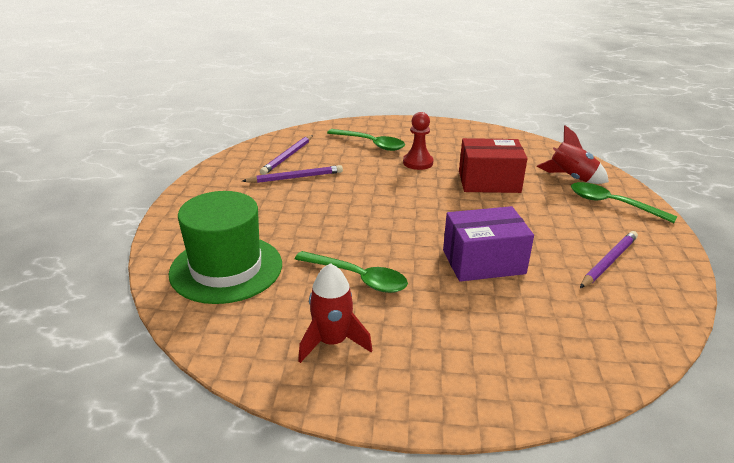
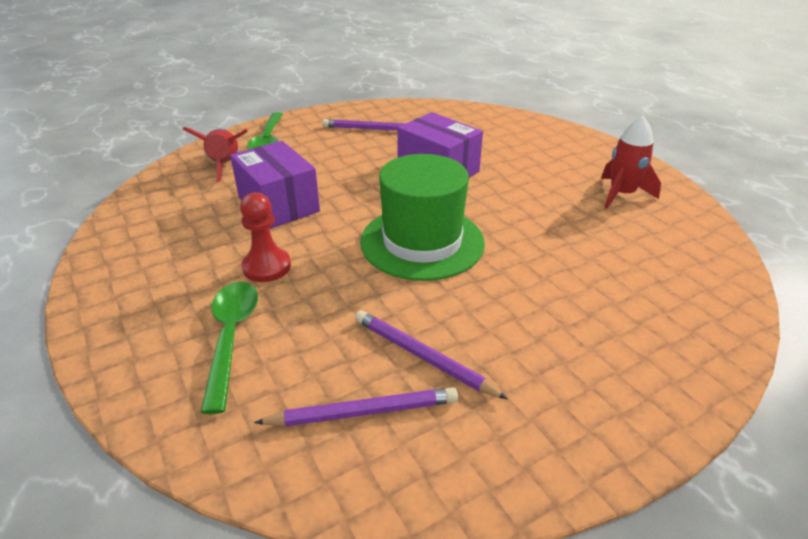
camera: 125 degrees left, 5 degrees up
(226, 268) = (653, 291): green hat -> green hat (422, 242)
(357, 278) = (544, 213): green spoon -> none
(489, 182) = (278, 204): red box -> purple box

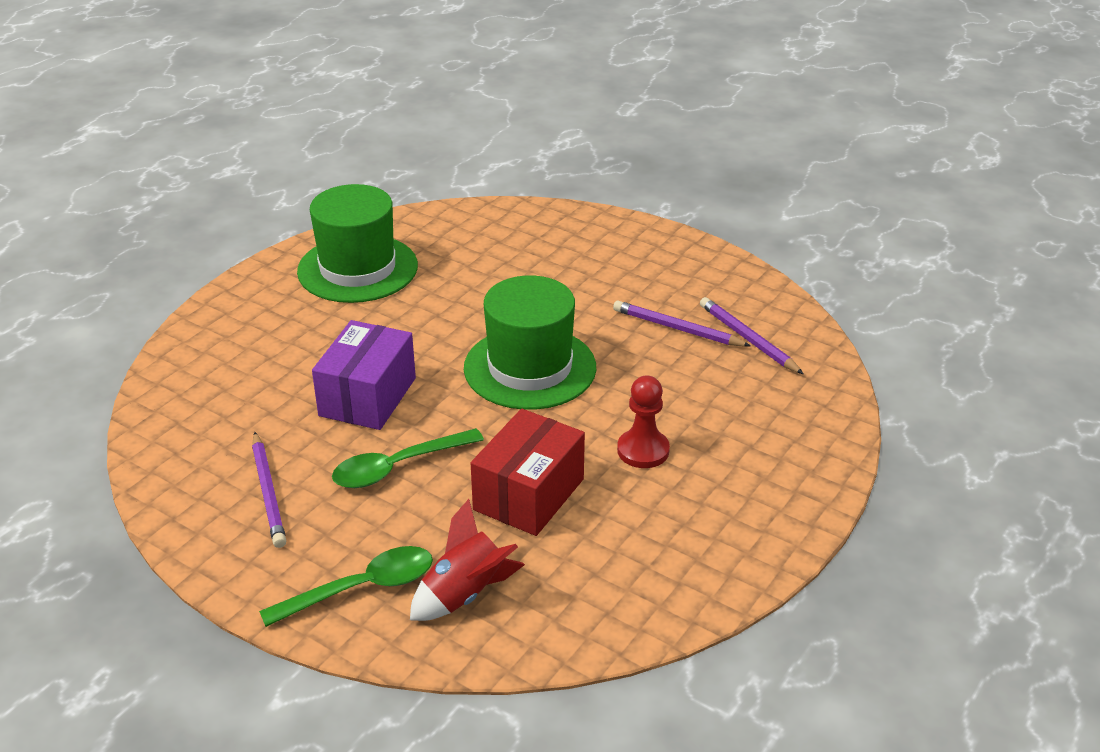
camera: 115 degrees left, 0 degrees up
(231, 337) = (743, 428): green spoon -> green spoon (398, 467)
(278, 204) = (529, 494): purple box -> red box
(422, 356) = (677, 328): purple pencil -> purple pencil turned 105 degrees clockwise
(621, 194) = (357, 269): red rocket -> green hat

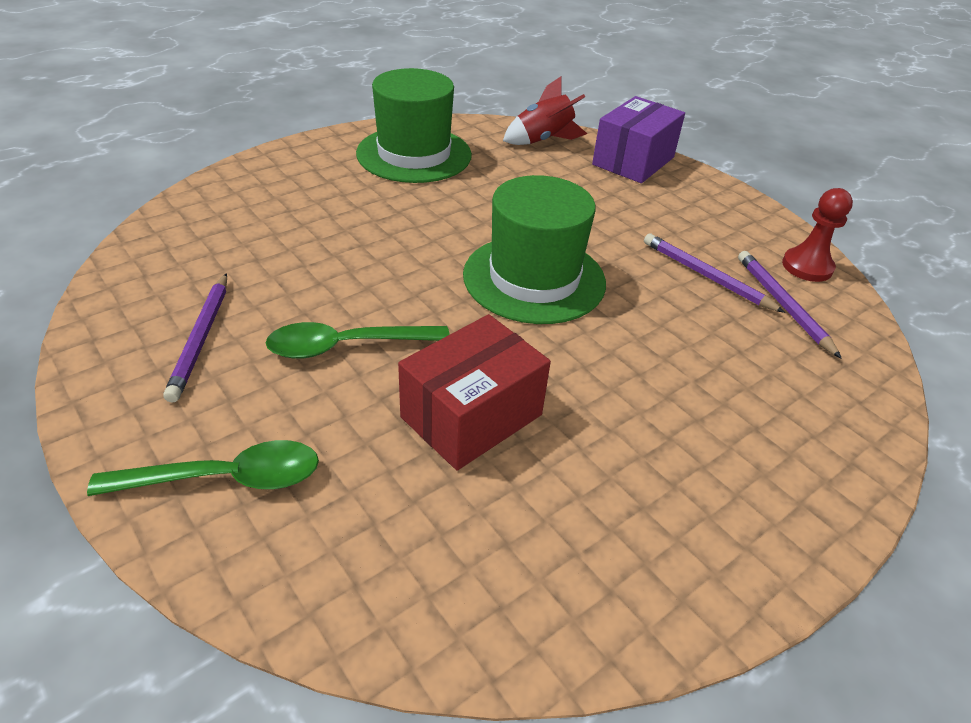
camera: 15 degrees right, 5 degrees up
(367, 397) = (357, 267): purple box -> purple box (633, 161)
(465, 594) = (337, 523): red rocket -> red rocket (543, 140)
(643, 450) = (624, 399): red pawn -> red pawn (807, 267)

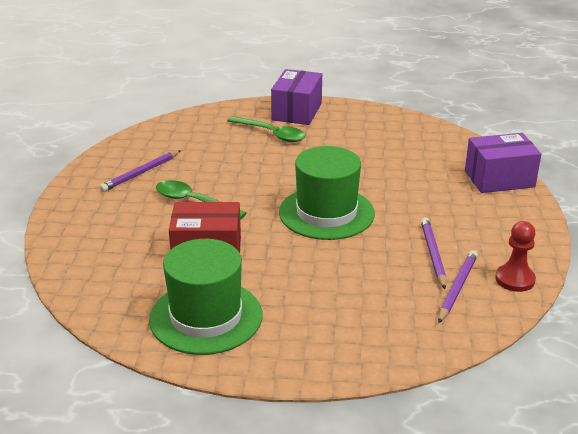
camera: 45 degrees right, 10 degrees down
(225, 478) = (88, 225): green spoon -> green spoon (271, 134)
(313, 158) = (297, 111): none -> purple box
(414, 154) = (357, 127): green hat -> green hat (206, 317)
(543, 140) = (454, 146): red rocket -> none

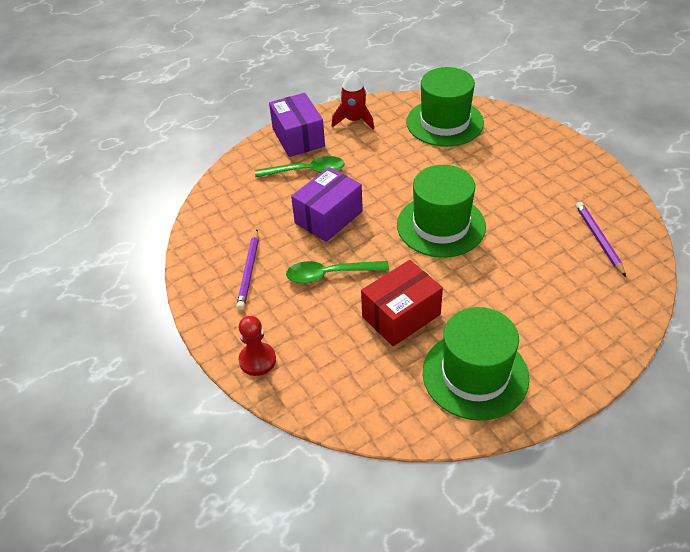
camera: 35 degrees left, 15 degrees up
(358, 118) = (354, 120): none -> red rocket
(433, 254) = (552, 220): purple pencil -> none
(436, 149) = (444, 122): none -> green hat
(499, 179) = (516, 127): purple box -> purple box (328, 217)
(515, 279) = (622, 210): red pawn -> red pawn (257, 360)

